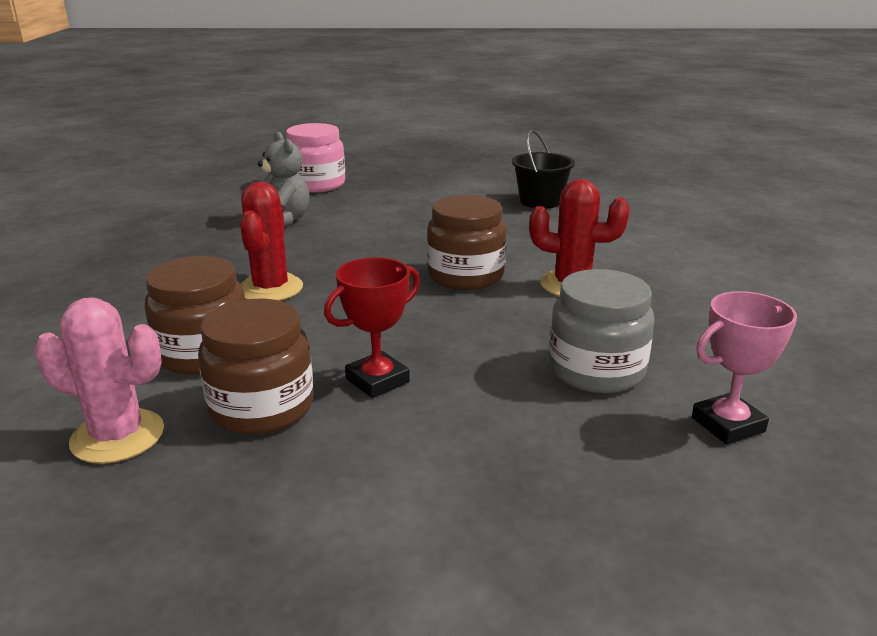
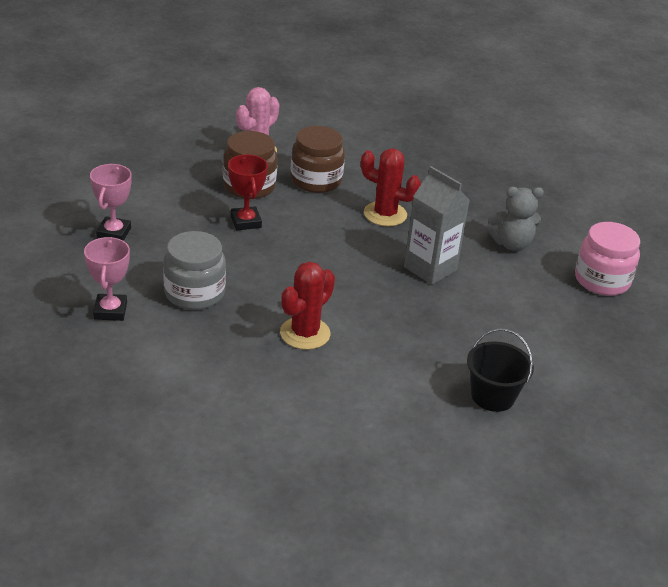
camera: 110 degrees right, 10 degrees up
(372, 248) = (430, 268): none -> grey carton
(465, 276) = (353, 293): brown jar -> none
(542, 506) = (114, 233): none -> pink trophy

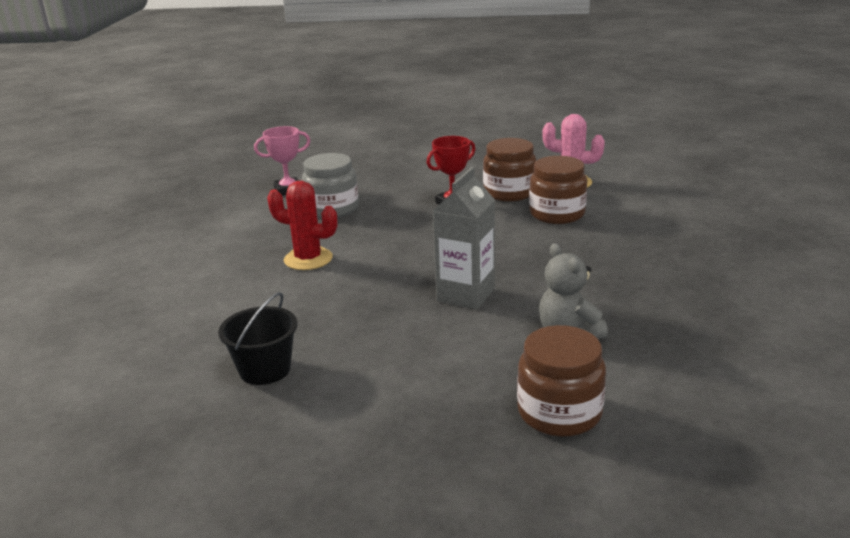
camera: 75 degrees right, 10 degrees down
(114, 233) = (386, 168): pink trophy -> none
(385, 214) = (539, 254): red cactus -> none
(602, 280) = (559, 413): pink jar -> brown jar

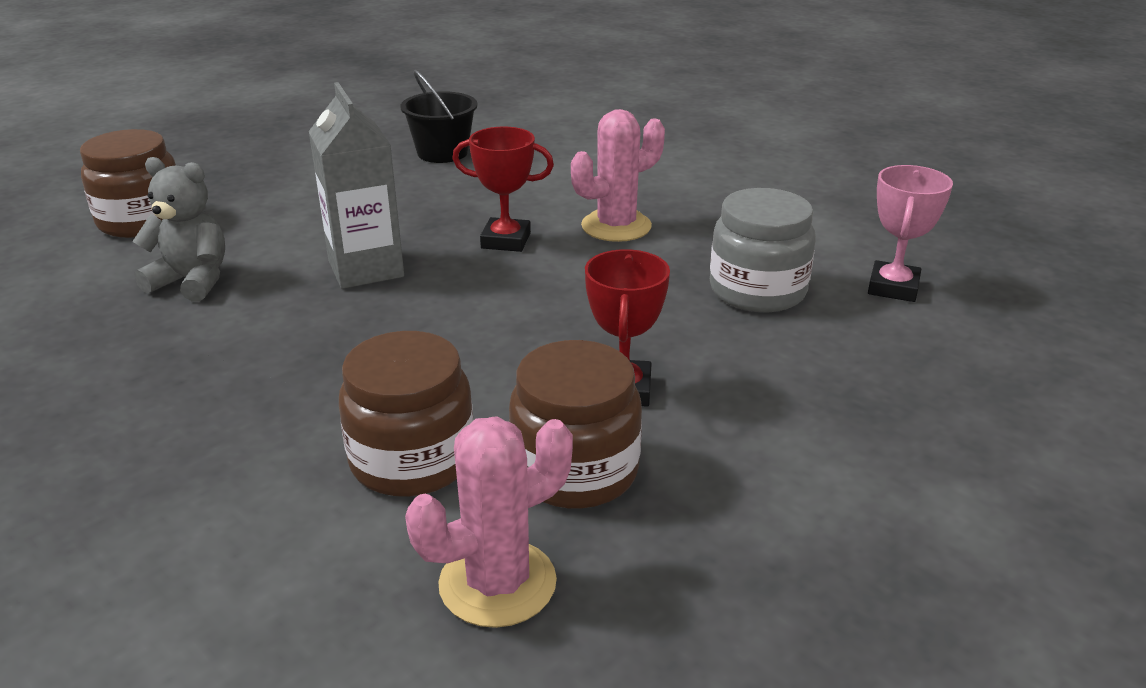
camera: 130 degrees right, 5 degrees up
(308, 259) = (616, 226): red cactus -> pink cactus
(371, 277) = (506, 240): none -> red trophy

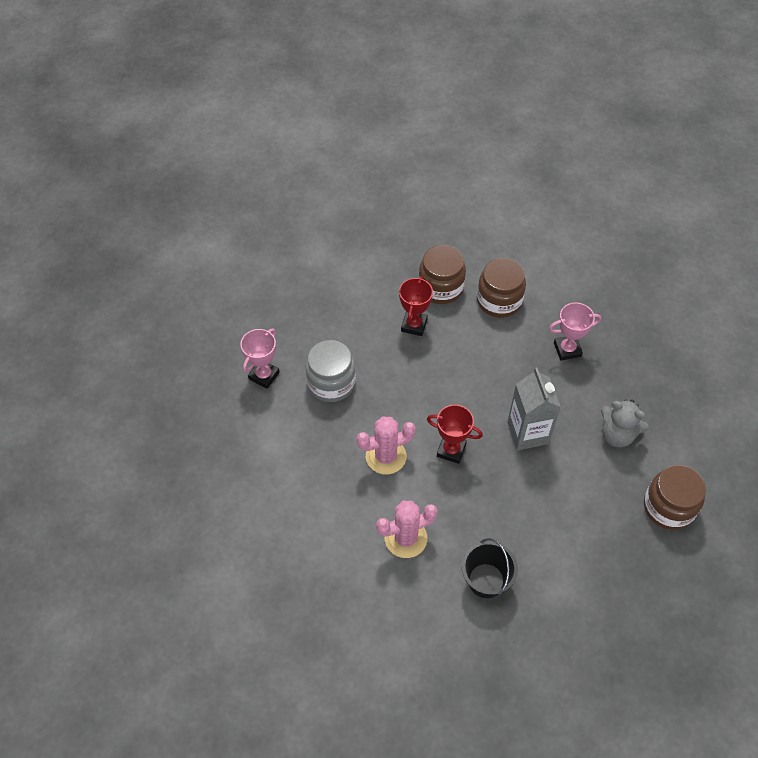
camera: 170 degrees left, 25 degrees up
(252, 386) = (567, 349): none -> pink trophy
(497, 583) = (471, 250): pink cactus -> pink cactus (405, 538)

